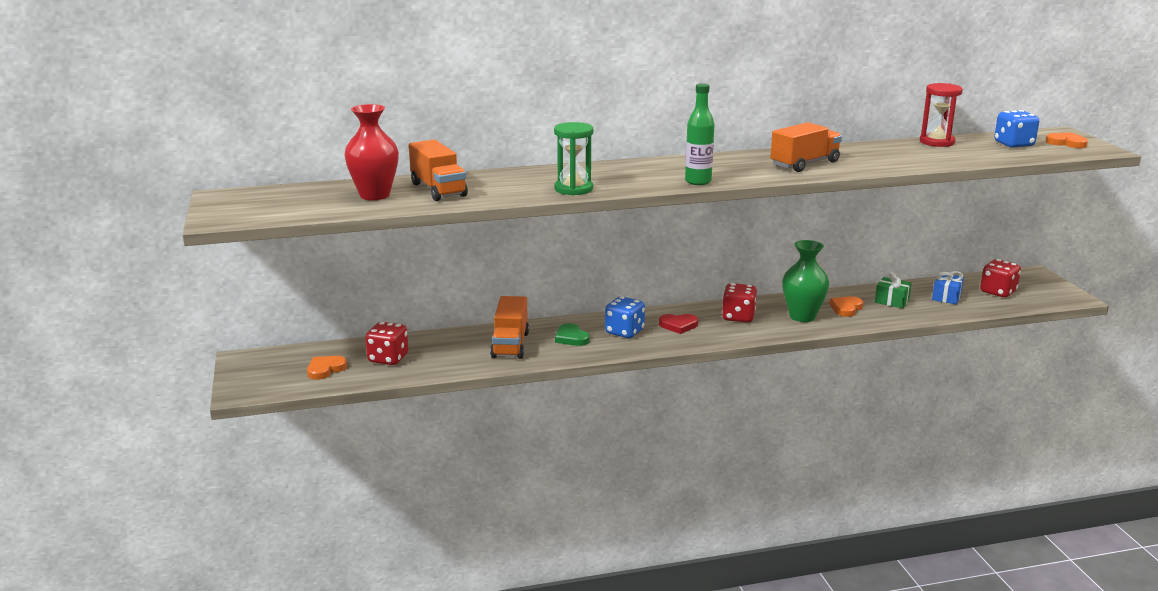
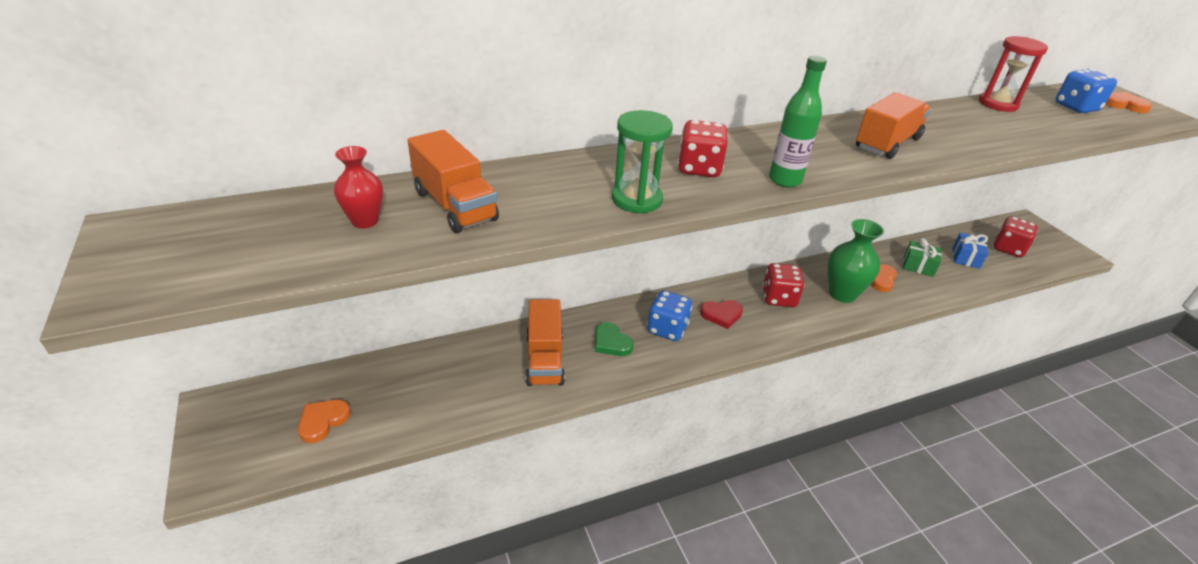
camera: 10 degrees left, 15 degrees up
(374, 195) = (365, 221): red vase -> red vase, size x0.60
(388, 359) = (401, 394): red dice -> red dice (699, 168)

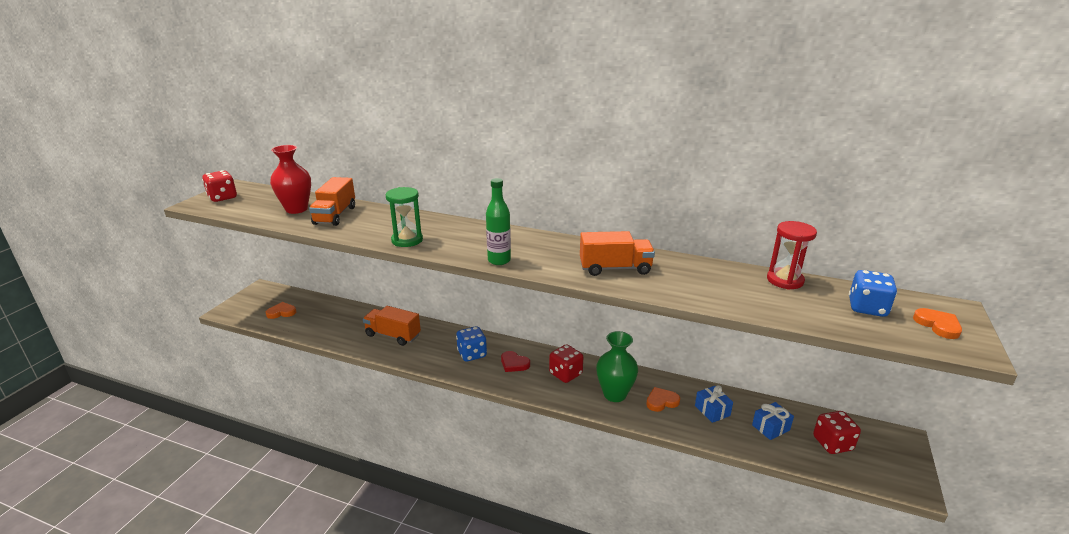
camera: 45 degrees right, 10 degrees down
(365, 221) = (296, 209): red vase -> red vase, size x1.66
(544, 359) = (393, 335): orange truck -> orange truck turned 75 degrees clockwise
(611, 342) = (434, 345): green heart -> none
(699, 168) = (468, 239): red dice -> red dice (222, 198)
(918, 266) = (712, 410): green gift -> blue gift

